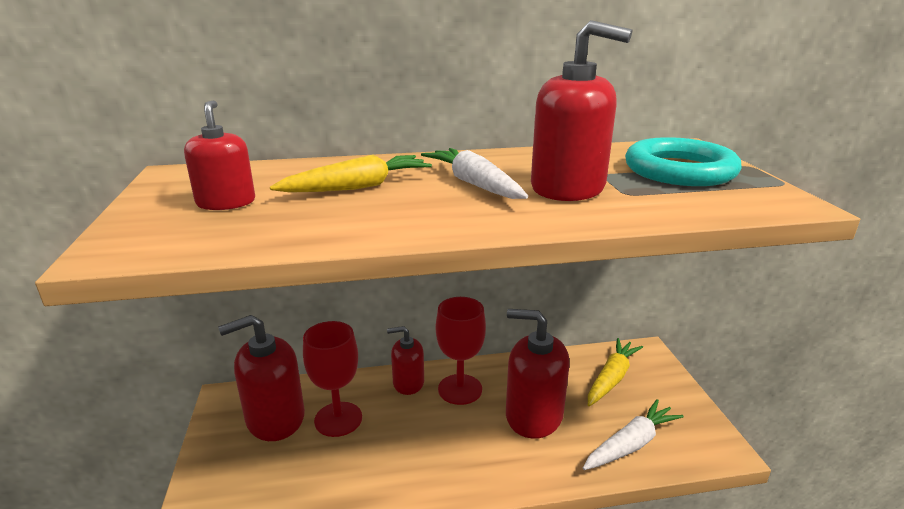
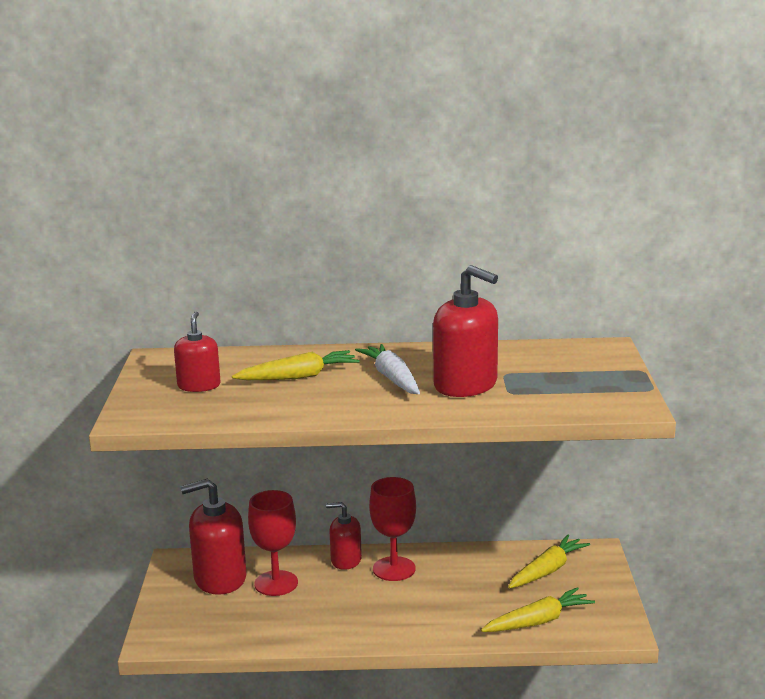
camera: 10 degrees right, 5 degrees down
(533, 415) = (457, 594): red soap dispenser -> none
(631, 444) = (538, 621): white carrot -> yellow carrot
(679, 170) = (574, 373): turquoise ring -> none

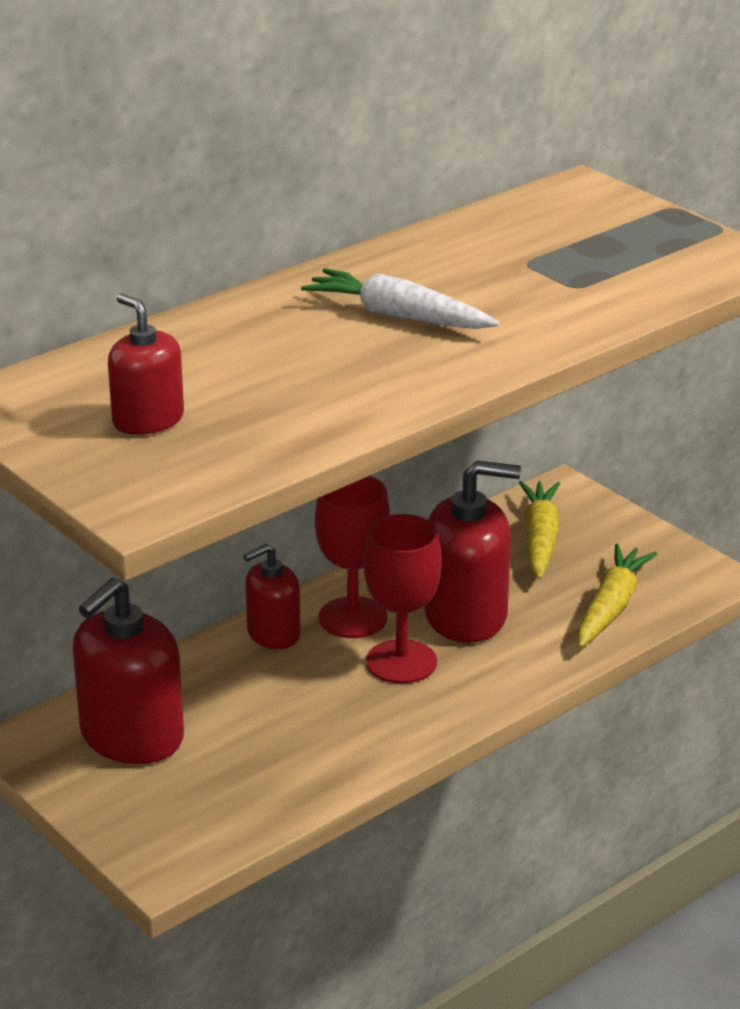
camera: 40 degrees left, 10 degrees up
(276, 583) = (222, 707): red goblet -> red goblet (401, 662)
(299, 377) = (268, 356): yellow carrot -> none
(465, 385) = (508, 294): red soap dispenser -> red soap dispenser (466, 616)

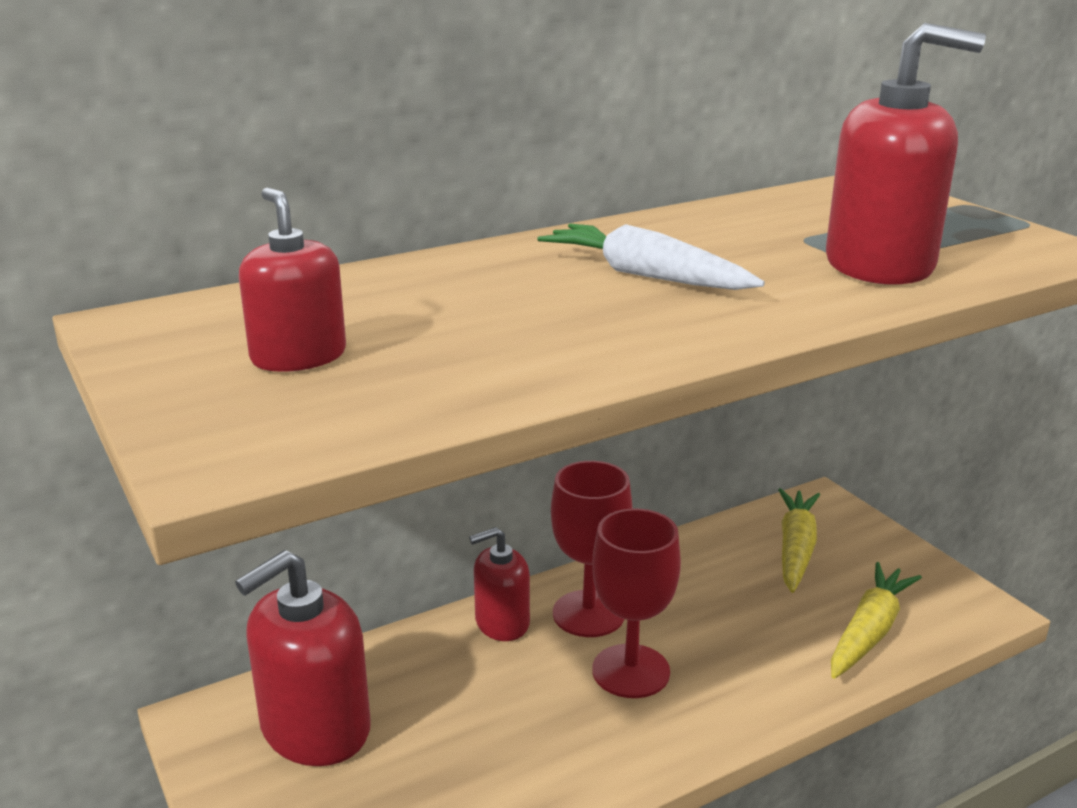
camera: 10 degrees right, 5 degrees down
(466, 616) = (709, 624): red soap dispenser -> red soap dispenser (880, 265)

